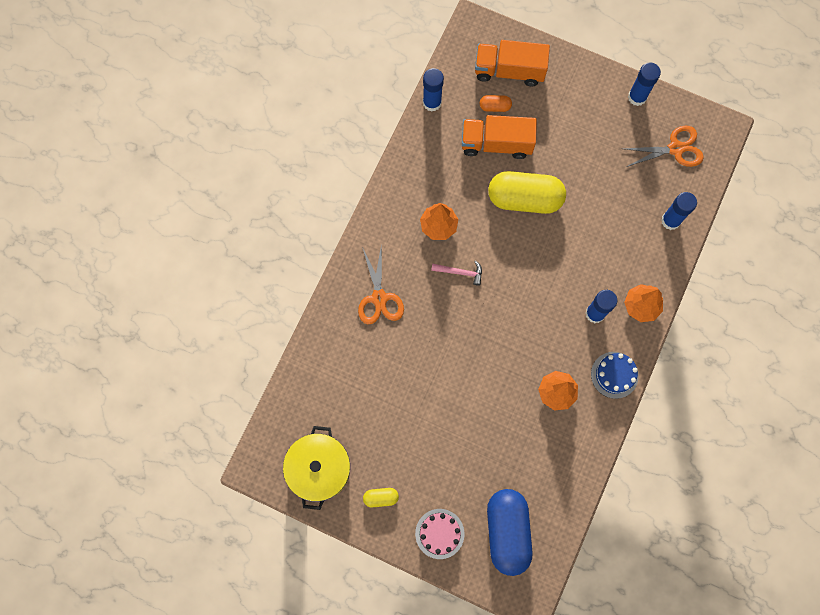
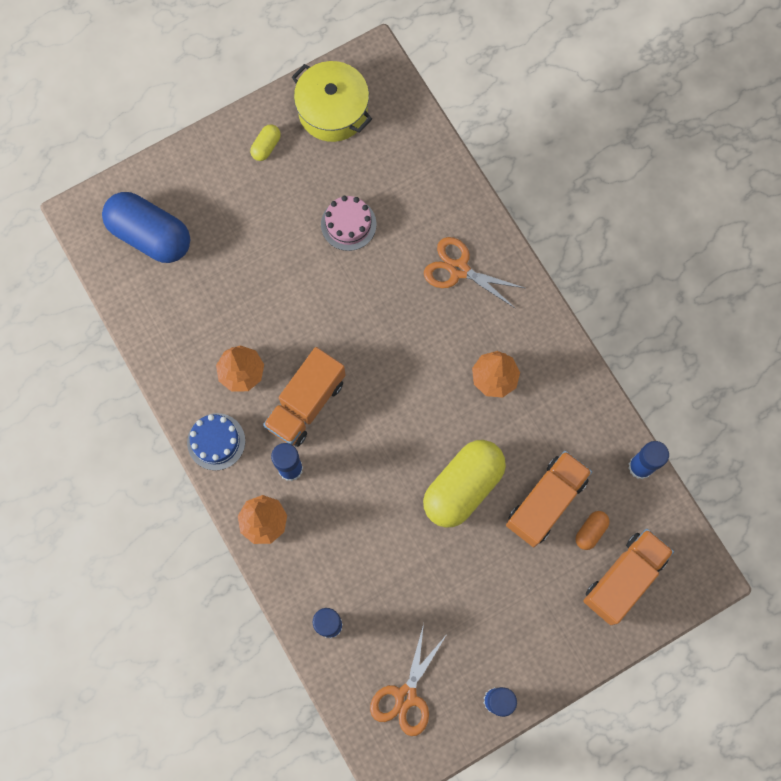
camera: 125 degrees right, 0 degrees up
(439, 533) = (195, 176): pink cake -> pink cake (348, 224)
(460, 272) = (429, 365): pink hammer -> none
(545, 334) = (306, 404): none -> orange truck

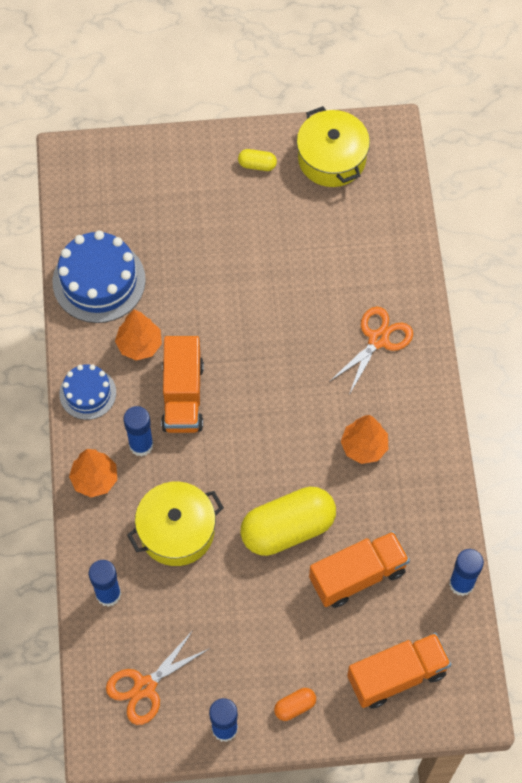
camera: 25 degrees right, 10 degrees down
(150, 235) = (118, 197): blue capsule -> none
(172, 326) = (99, 281): none -> blue cake
(266, 146) = (257, 165): yellow capsule -> yellow capsule turned 45 degrees clockwise
(306, 404) = (183, 396): orange truck -> orange truck turned 60 degrees counterclockwise
(348, 224) = (297, 260): pink cake -> none
(363, 536) = (176, 531): none -> yellow pot
(459, 269) = (378, 340): orange scissors -> orange scissors turned 75 degrees clockwise
(590, 531) = (386, 620): orange capsule -> orange capsule (295, 706)

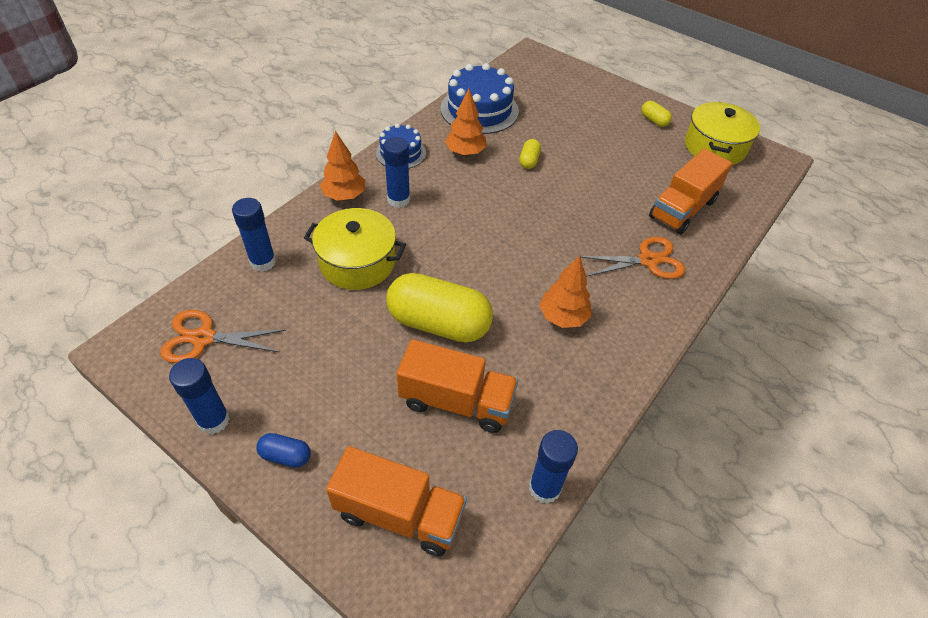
camera: 40 degrees right, 15 degrees down
(183, 396) = (460, 194): orange truck -> orange truck (682, 209)
(200, 309) = (529, 161): none -> yellow capsule
(295, 706) = (286, 456): orange capsule -> blue capsule

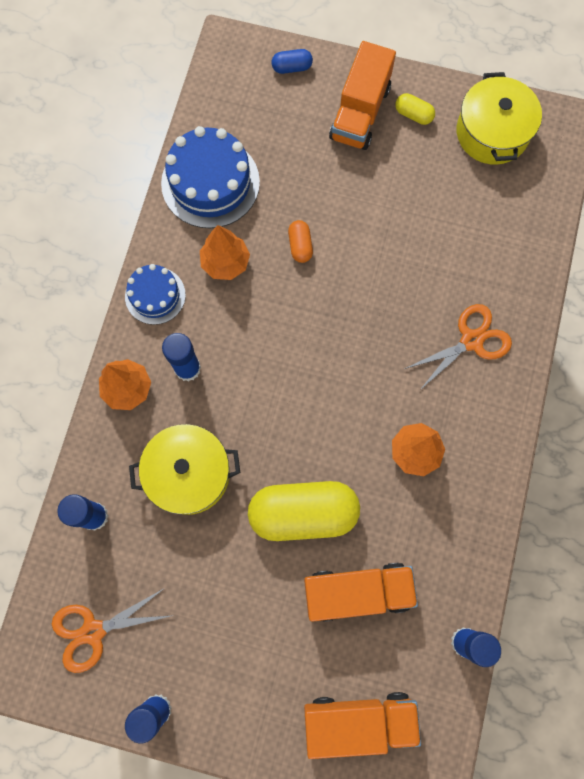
camera: 20 degrees left, 25 degrees up
(286, 456) = (239, 713): blue capsule -> blue capsule (292, 67)
(529, 161) = (300, 245): yellow capsule -> orange capsule
(682, 209) = (484, 250): orange truck -> orange truck (360, 113)

